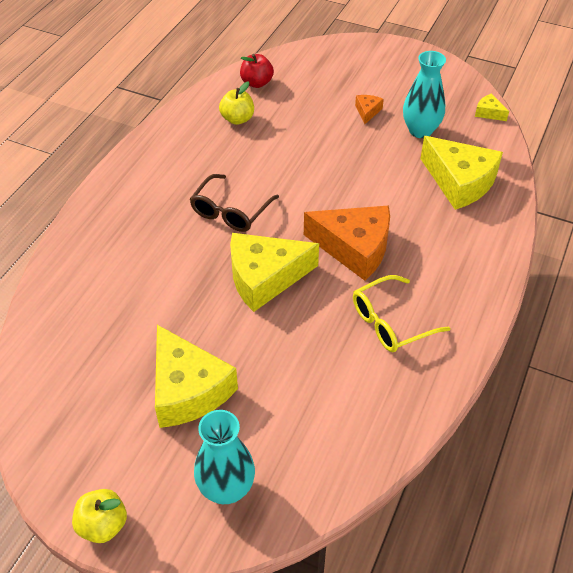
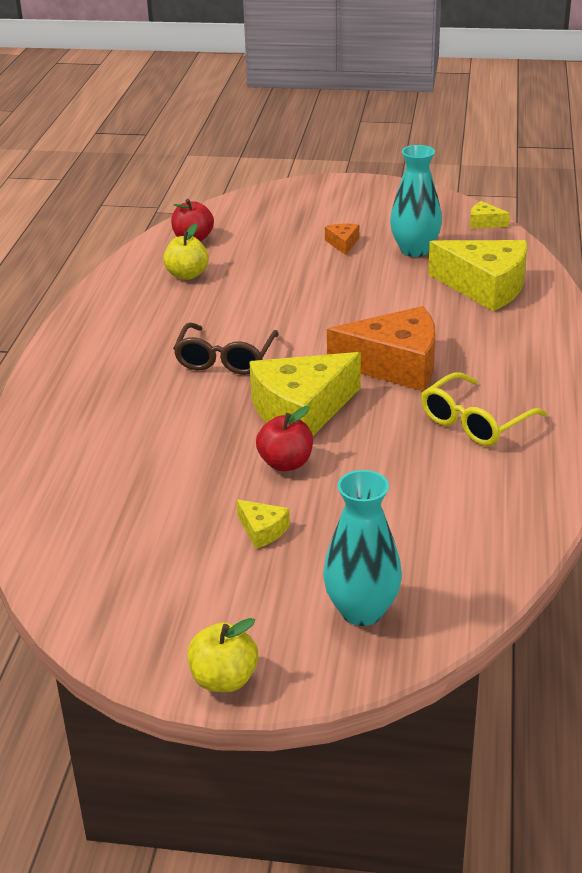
camera: 15 degrees left, 15 degrees down
(188, 389) = (262, 530): yellow cheese -> yellow cheese, size x0.43
(231, 327) = (285, 463): none -> red apple

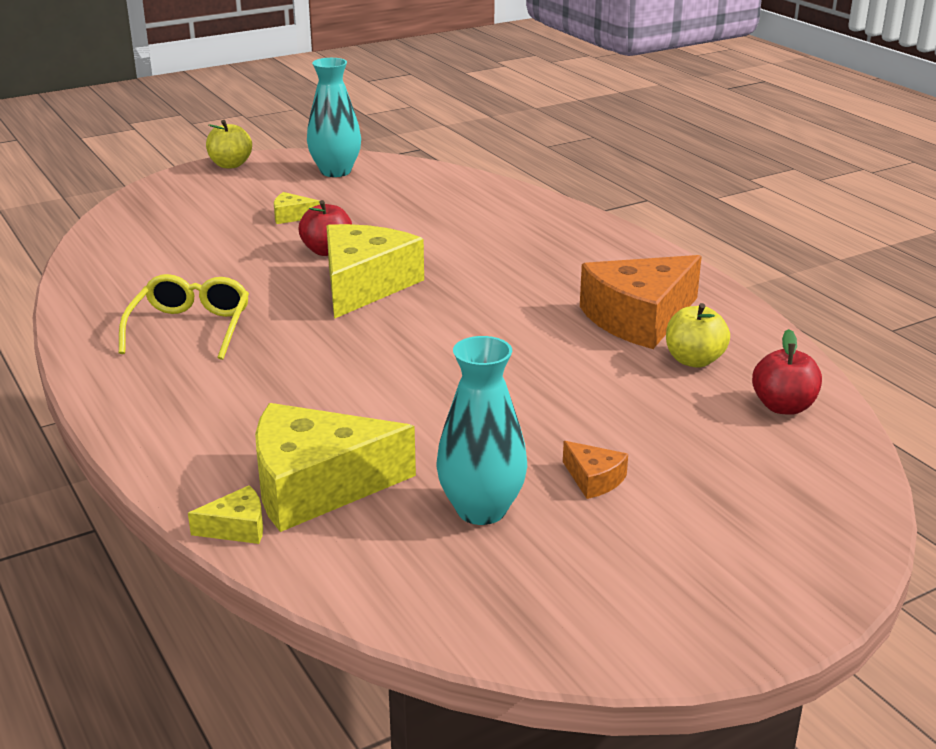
camera: 140 degrees right, 5 degrees down
(225, 359) = (498, 299): brown glasses -> none
(362, 611) = (176, 205): turquoise vase -> turquoise vase (335, 171)
(395, 365) = (324, 350): orange cheese -> orange cheese (639, 318)
(484, 222) = (438, 621): yellow cheese -> yellow cheese (237, 528)

